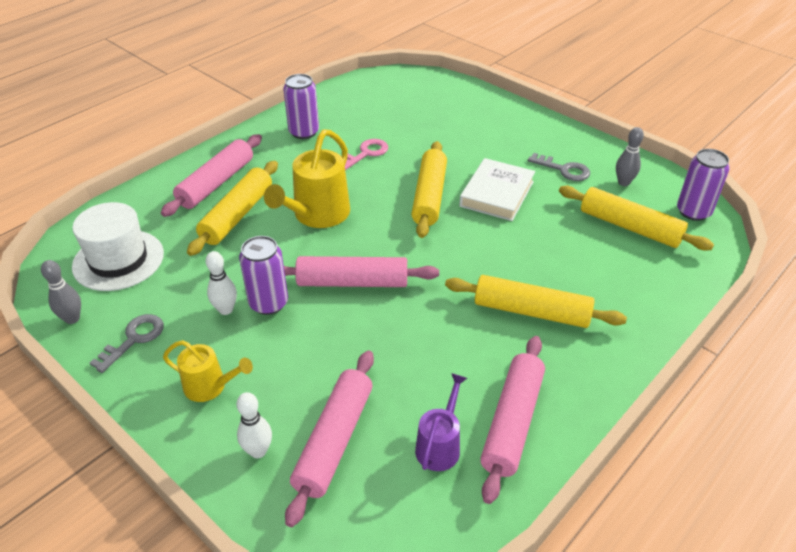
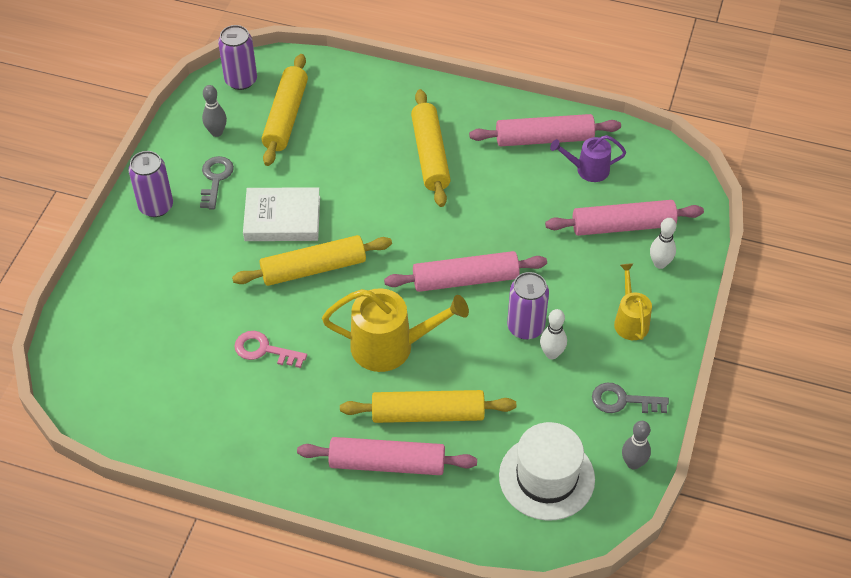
camera: 115 degrees left, 10 degrees up
(304, 132) = (249, 429): purple can -> purple can (156, 206)
(352, 282) = (465, 280): pink rolling pin -> pink rolling pin turned 75 degrees counterclockwise

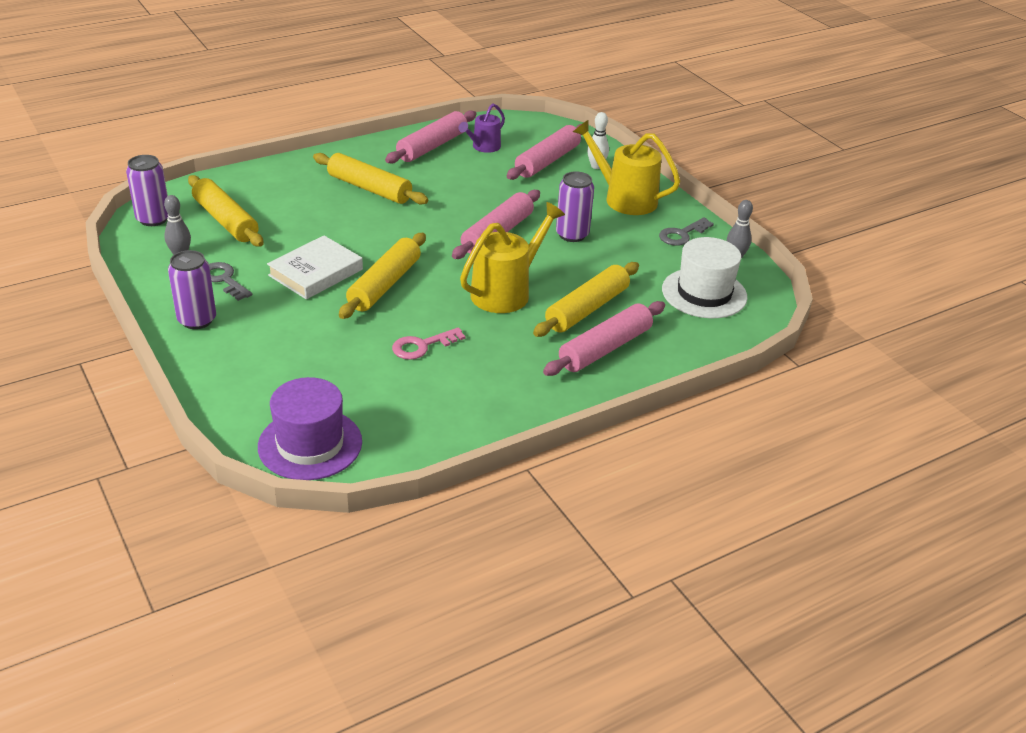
camera: 50 degrees left, 15 degrees down
(93, 376) = (310, 444): none -> purple hat
(551, 354) = (608, 237): white bowling pin -> none
(630, 320) = (624, 198): yellow watering can -> yellow watering can, size x1.71

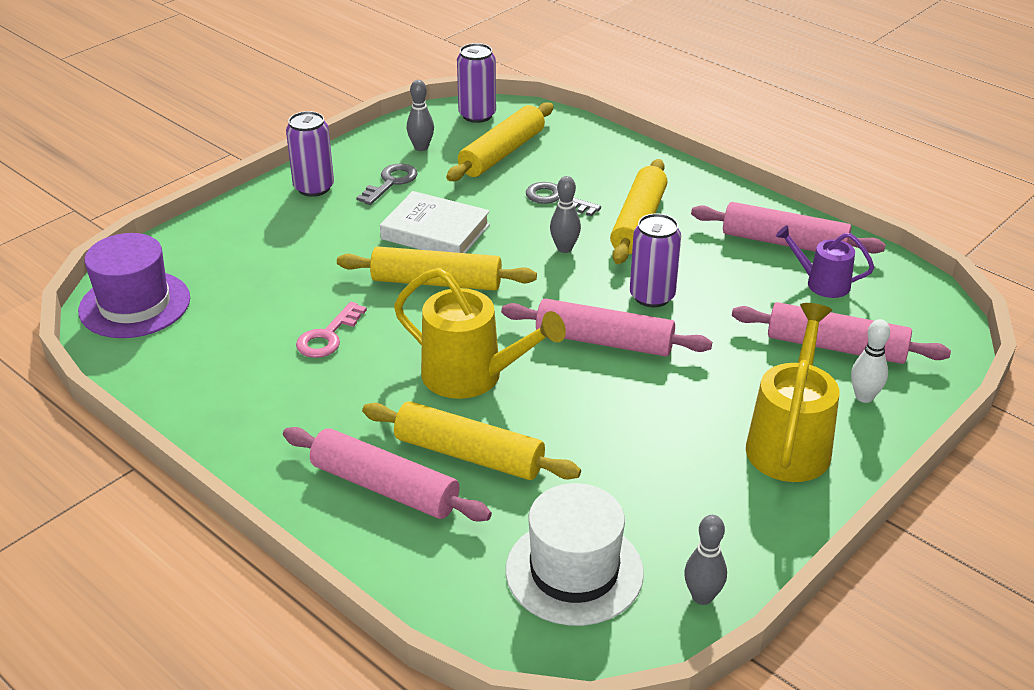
camera: 75 degrees right, 0 degrees up
(380, 224) = (564, 248): none -> grey bowling pin
(422, 346) = (328, 336): pink key -> pink key turned 105 degrees counterclockwise
(572, 234) = (648, 407): purple can -> purple can (652, 296)
(682, 234) = (729, 522): grey key -> grey key (556, 199)

